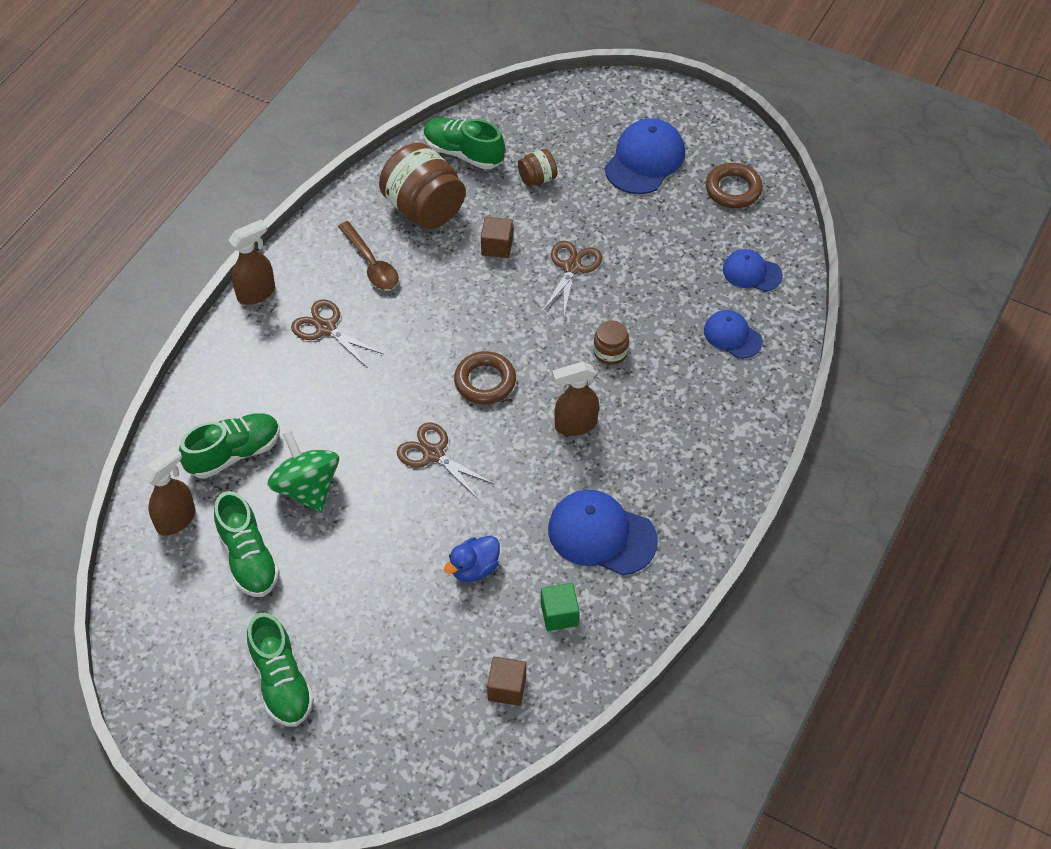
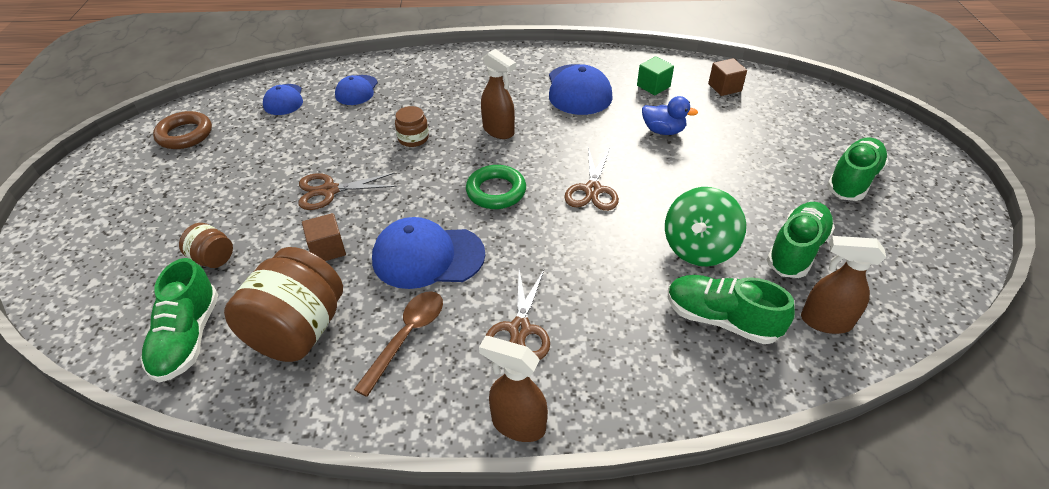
camera: 120 degrees left, 10 degrees down
(485, 381) = (496, 191): brown ring -> green ring
(645, 160) = (159, 196): blue cap -> blue cap (428, 257)

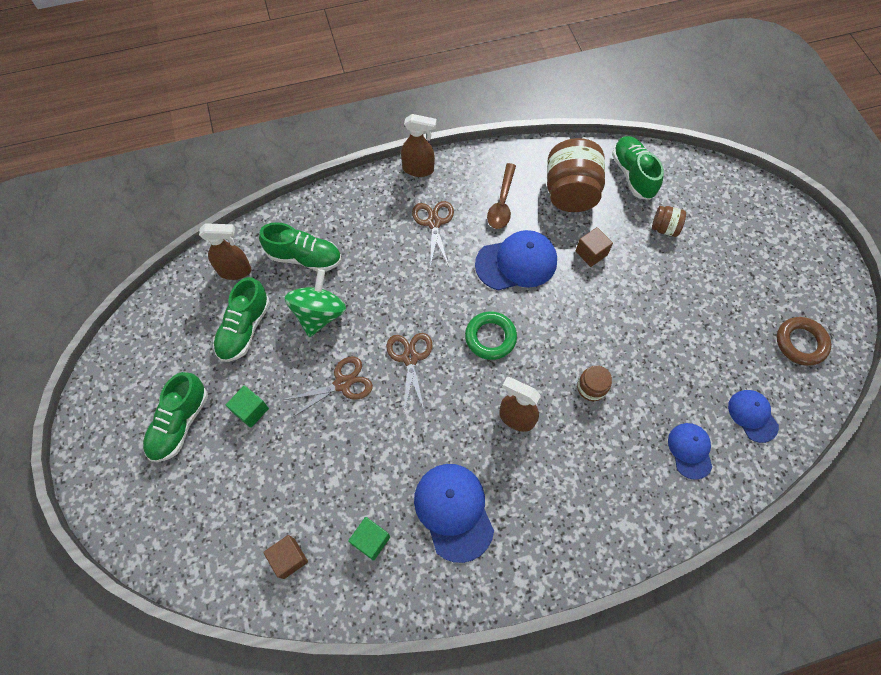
camera: 165 degrees right, 20 degrees up
(329, 191) = (626, 307): brown scissors -> brown scissors (342, 384)
(663, 131) = (355, 457): blue duck -> none
(774, 178) = (251, 410): none -> green cube

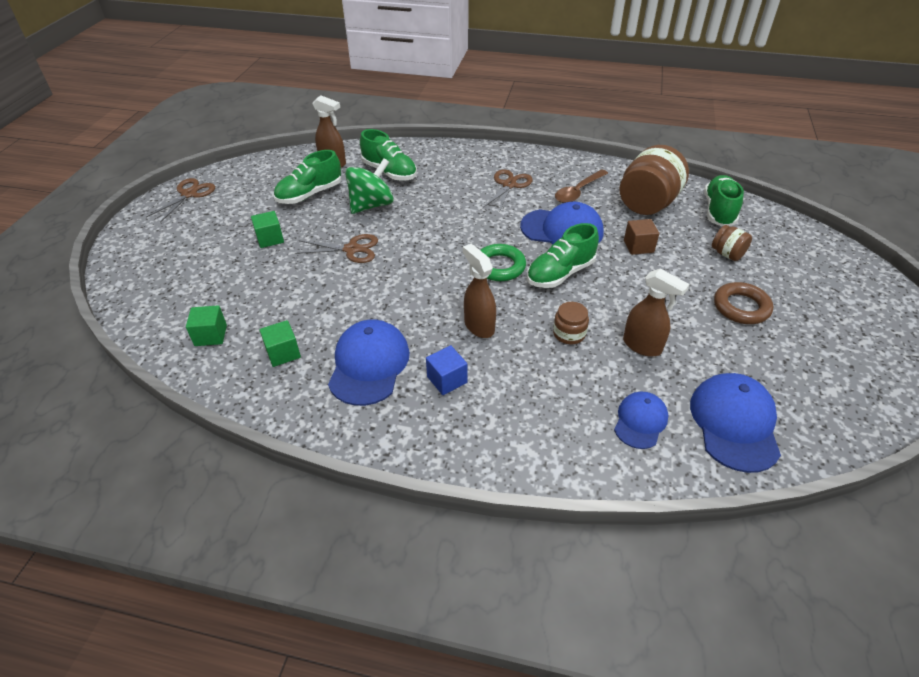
camera: 30 degrees right, 20 degrees down
(180, 423) = (215, 227): green shoe -> green shoe (560, 273)
(289, 558) = (211, 335): brown cube -> green cube
(410, 358) = (419, 254): brown scissors -> brown scissors (189, 194)
(418, 169) = (522, 153): brown spray bottle -> brown spray bottle (642, 346)
(527, 491) = (447, 380): none -> blue cube
(752, 416) = (734, 423): blue cap -> blue cap, size x1.66
(800, 343) = (833, 388): brown ring -> brown ring (741, 307)

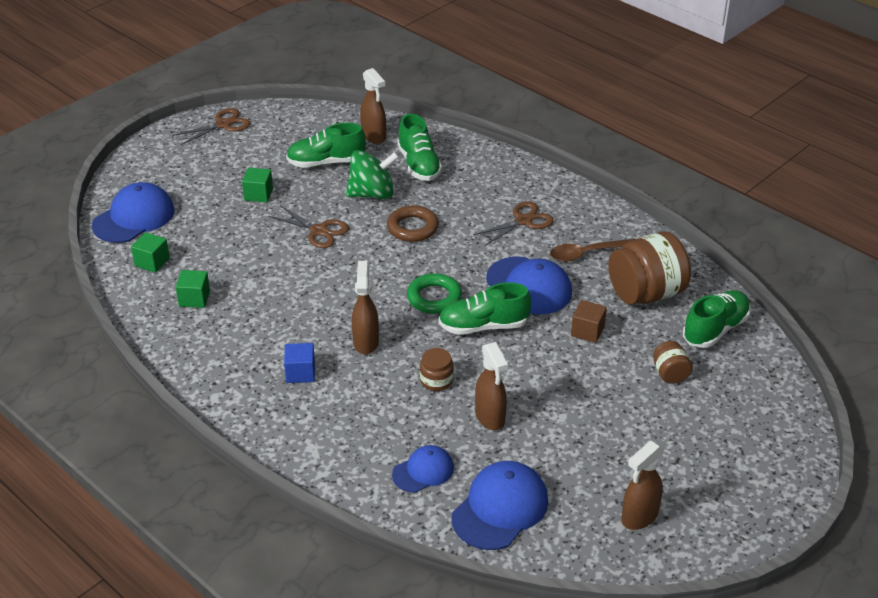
camera: 30 degrees right, 5 degrees down
(369, 365) = (251, 335): blue cap -> blue cap (134, 218)
(741, 307) = (622, 425): brown ring -> brown ring (412, 228)
(835, 376) = (639, 517): none -> brown spray bottle

